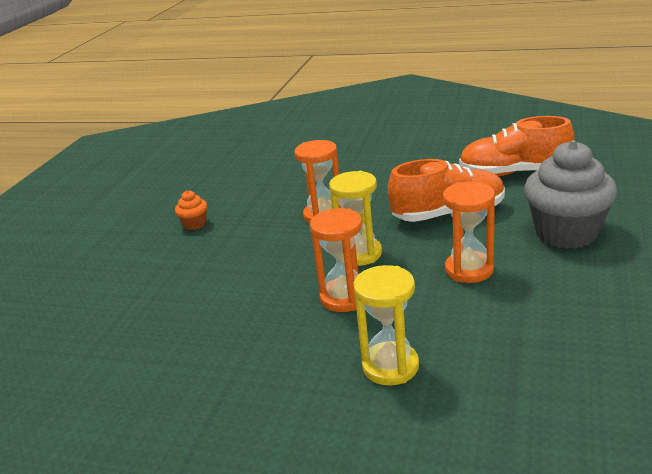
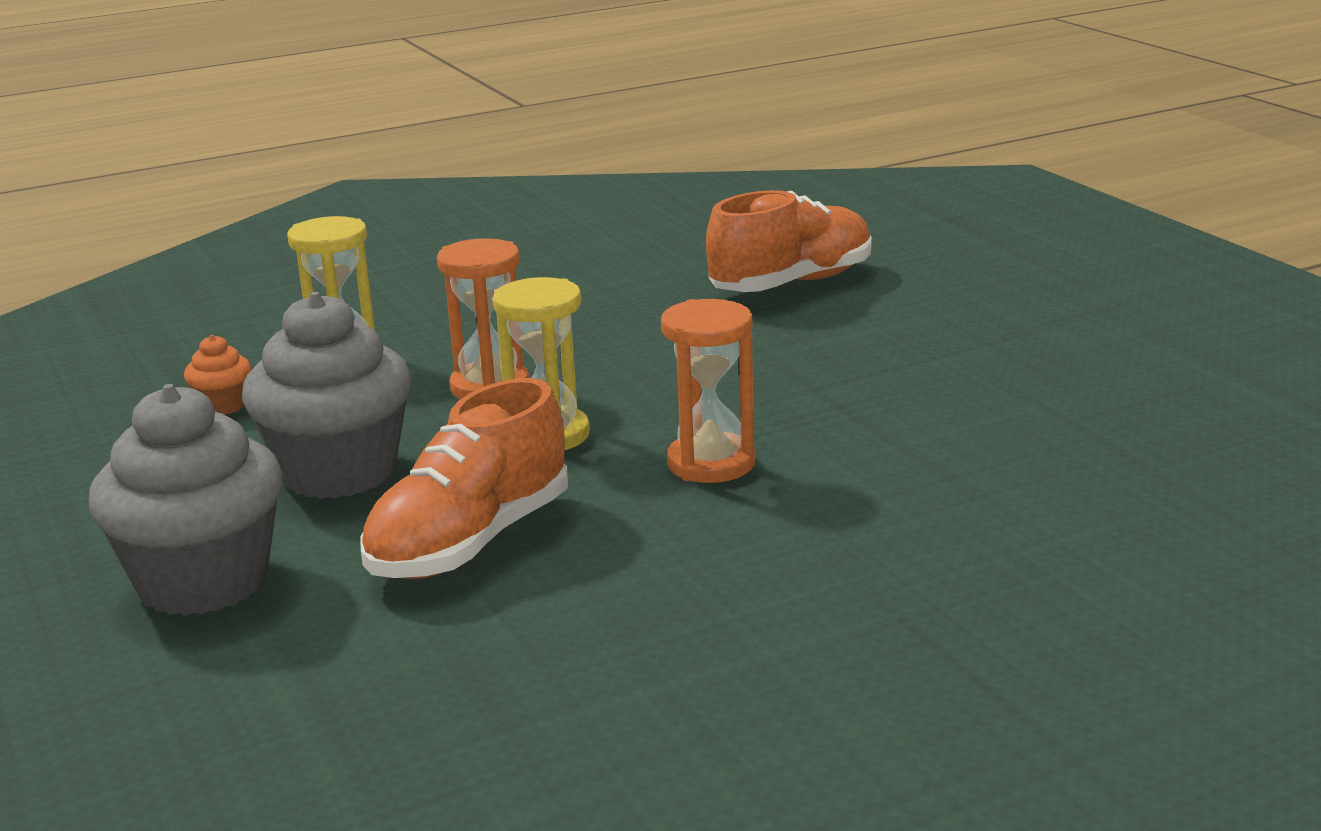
camera: 135 degrees right, 5 degrees down
(195, 224) = (910, 381): orange cupcake -> orange cupcake (223, 406)
(469, 270) = (339, 472): orange hourglass -> grey cupcake
(514, 173) = (417, 690): orange shoe -> orange shoe (792, 284)

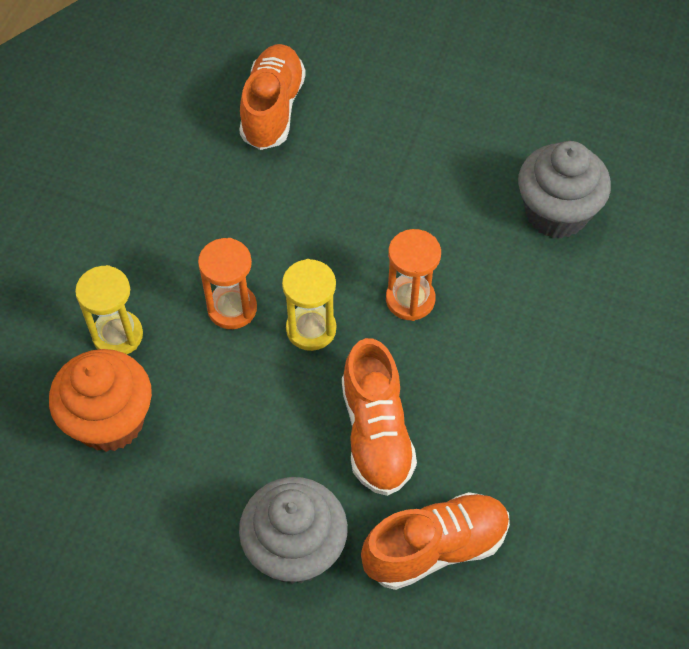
camera: 45 degrees left, 35 degrees up
(223, 406) = (110, 421): orange cupcake -> orange cupcake, size x2.30
(339, 472) = (248, 429): grey cupcake -> grey cupcake (556, 213)
(355, 672) = (435, 548): none -> orange shoe

